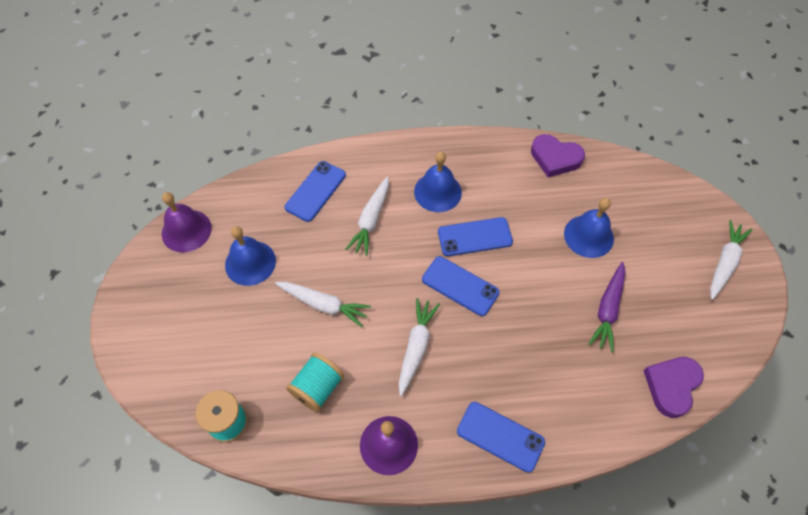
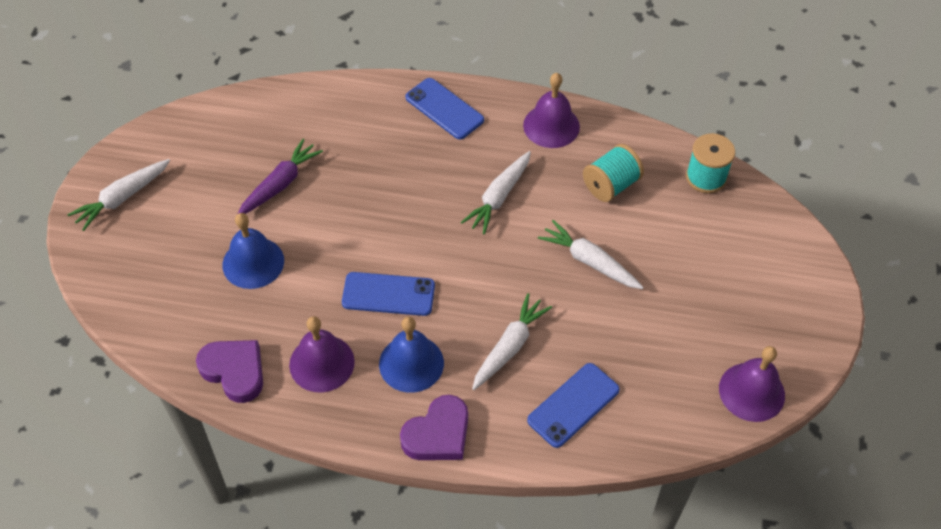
camera: 165 degrees left, 5 degrees down
(250, 263) = (670, 329): blue bell -> none
(460, 286) = (428, 245): blue phone -> none
(499, 177) = (322, 363): none -> purple bell
(671, 386) = (261, 109): purple heart -> purple heart (438, 434)

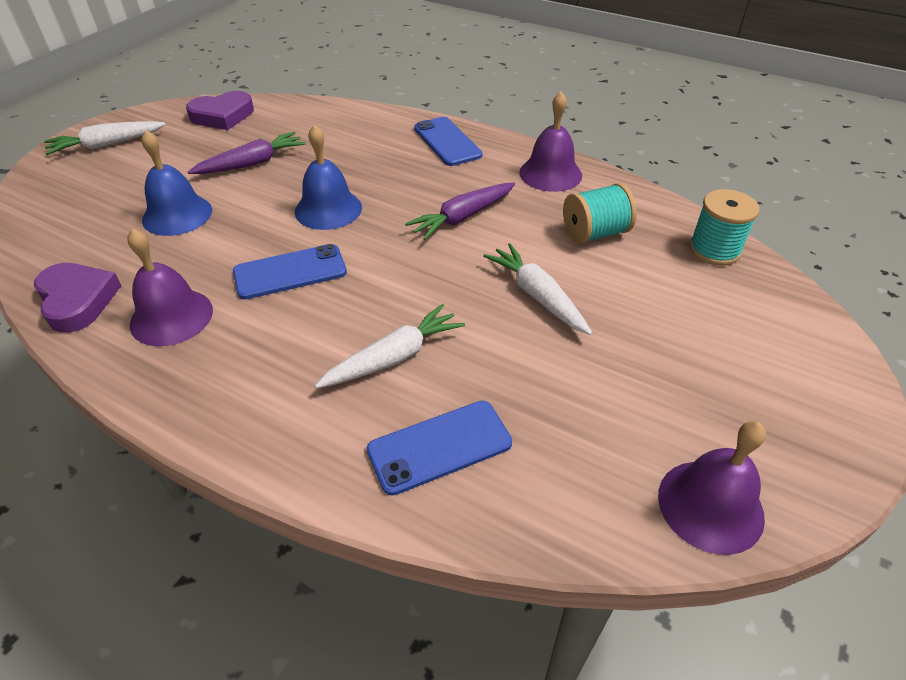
camera: 20 degrees right, 10 degrees down
(388, 294) = (290, 272): blue phone -> blue phone turned 45 degrees counterclockwise
(411, 363) = (268, 343): blue bell -> blue bell (328, 209)
(438, 434) = (246, 429): purple heart -> purple heart (222, 116)
(499, 197) = (463, 217): white carrot -> purple carrot

